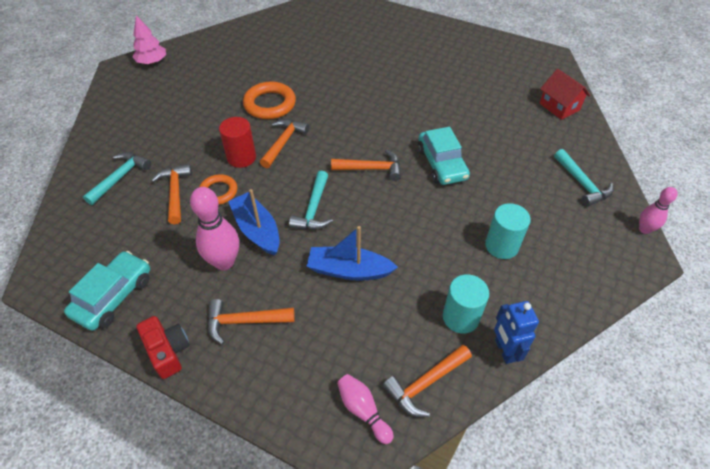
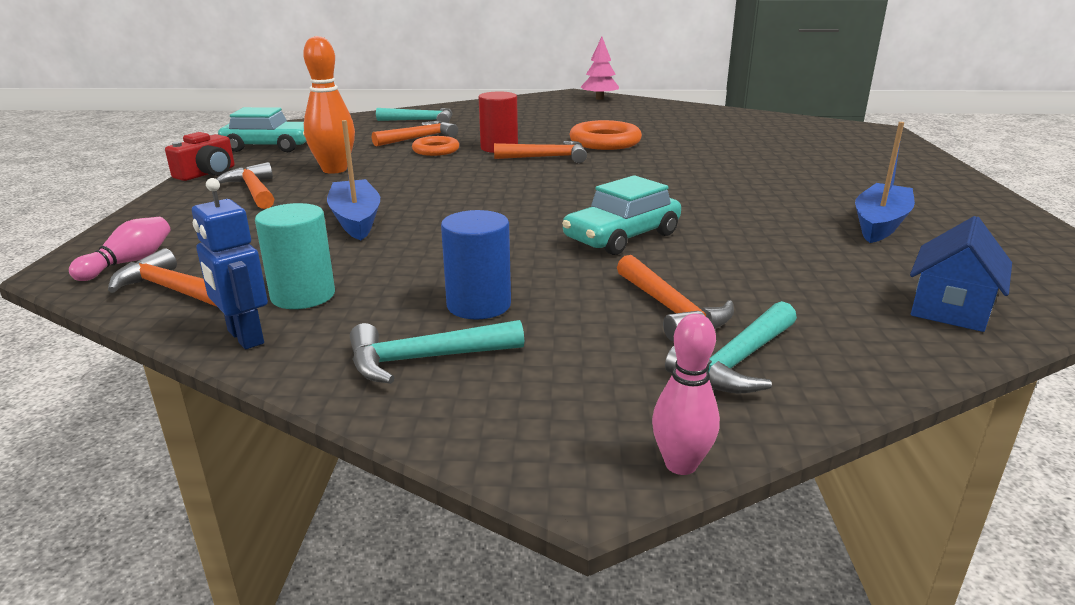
camera: 65 degrees right, 25 degrees down
(224, 262) = (334, 170): pink bowling pin -> orange bowling pin
(257, 230) = (391, 172): blue boat -> blue boat (880, 224)
(313, 209) = (447, 188): turquoise hammer -> turquoise hammer (424, 359)
(371, 169) = (555, 201): orange hammer -> orange hammer (671, 310)
(501, 246) = (478, 305): turquoise cylinder -> blue cylinder
(504, 350) = (244, 337): blue robot -> blue robot turned 90 degrees counterclockwise
(559, 107) = (950, 308): red house -> blue house

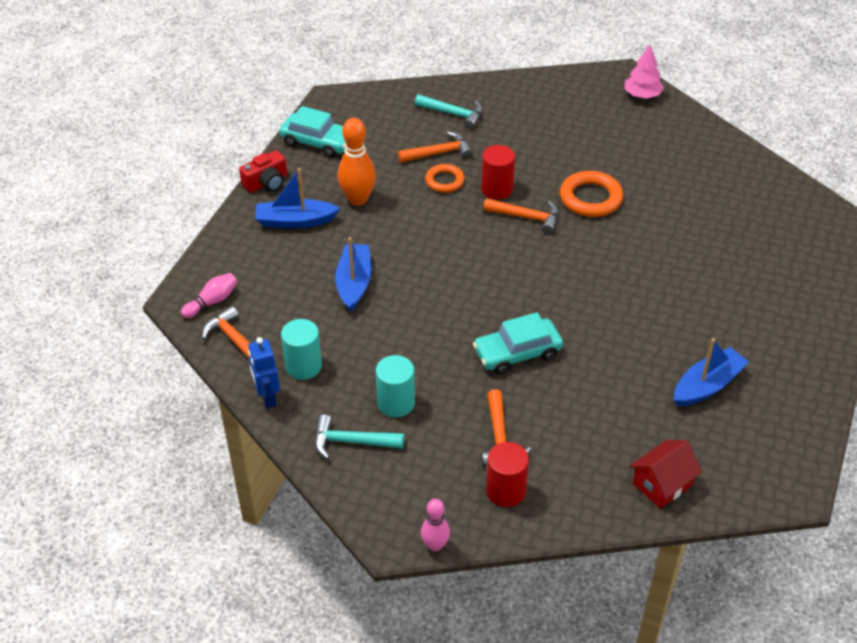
camera: 20 degrees right, 20 degrees up
(254, 191) = (295, 221): orange hammer -> blue boat
(478, 305) = (396, 403): blue cylinder -> turquoise cylinder
(737, 362) = (505, 491): turquoise hammer -> red cylinder
(950, 308) = (662, 485): blue house -> red house

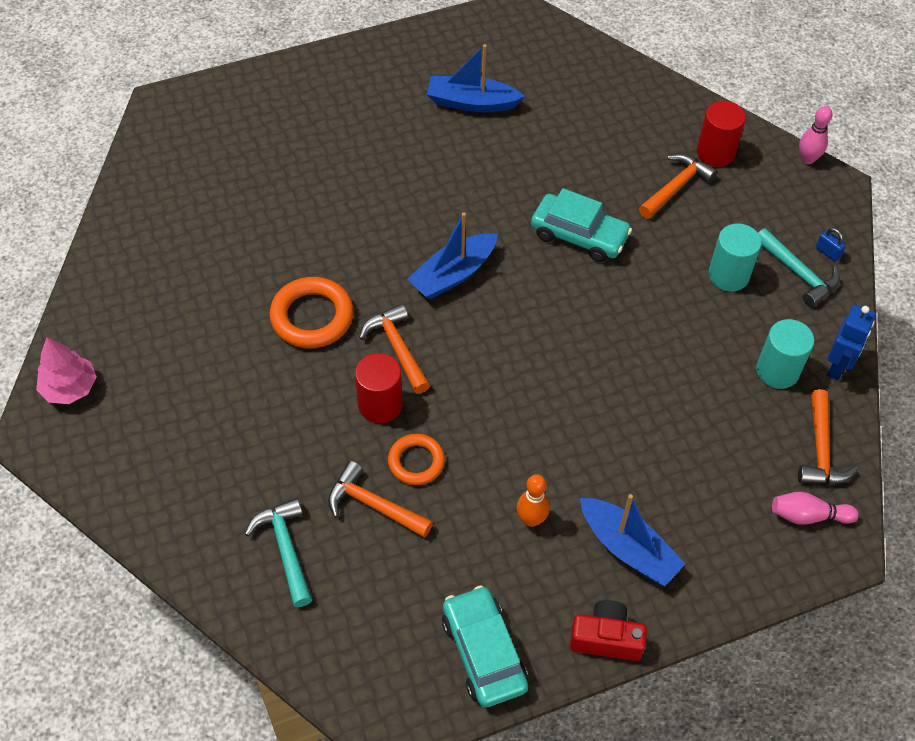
camera: 135 degrees left, 10 degrees up
(346, 475) = (827, 252): none -> blue padlock
(354, 283) = (645, 417): blue boat -> blue boat (453, 274)
(358, 199) = (531, 519): orange bowling pin -> orange bowling pin, size x0.60
(662, 485) = (599, 76): red house -> none

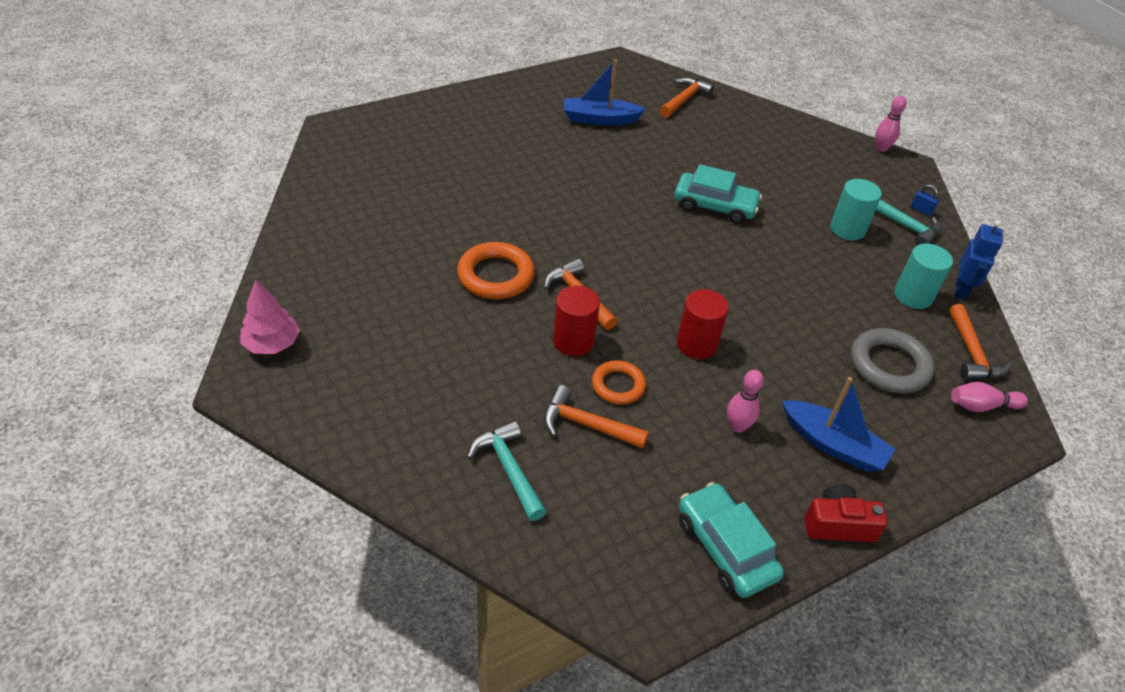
camera: 10 degrees left, 10 degrees down
(453, 274) = (615, 238): blue boat -> none
(531, 519) = (737, 426): orange bowling pin -> pink bowling pin
(676, 187) = (784, 170): orange hammer -> orange hammer (684, 99)
(715, 152) = (807, 146): red cylinder -> red cylinder (696, 344)
(720, 458) = (889, 365): none -> grey ring

